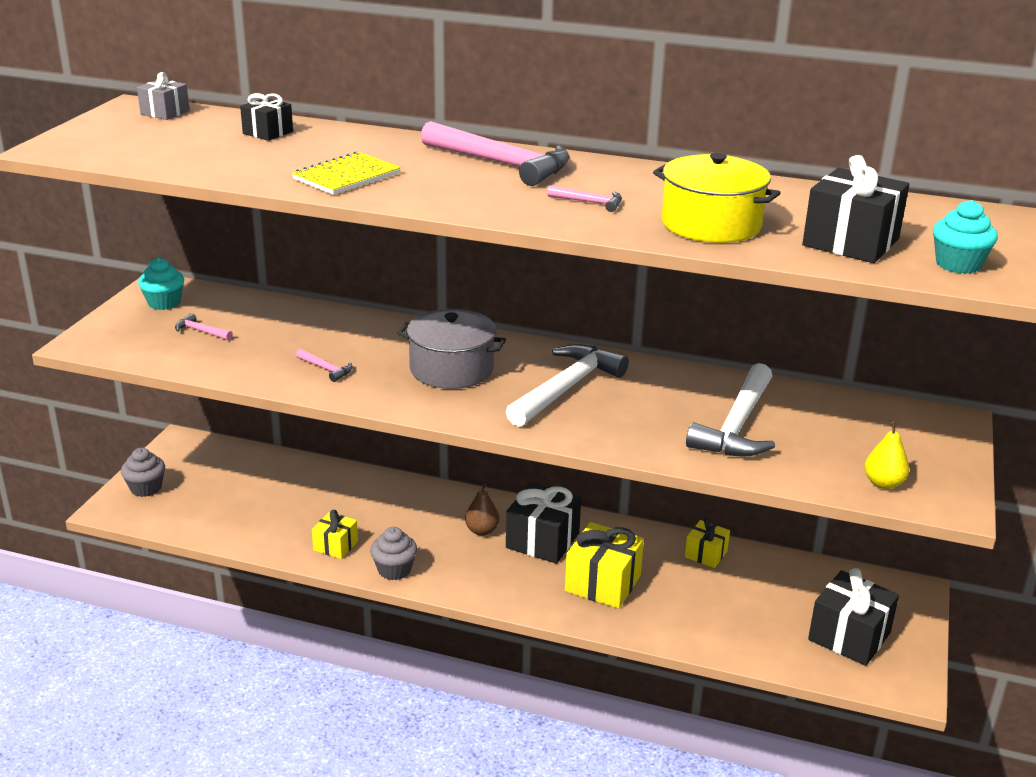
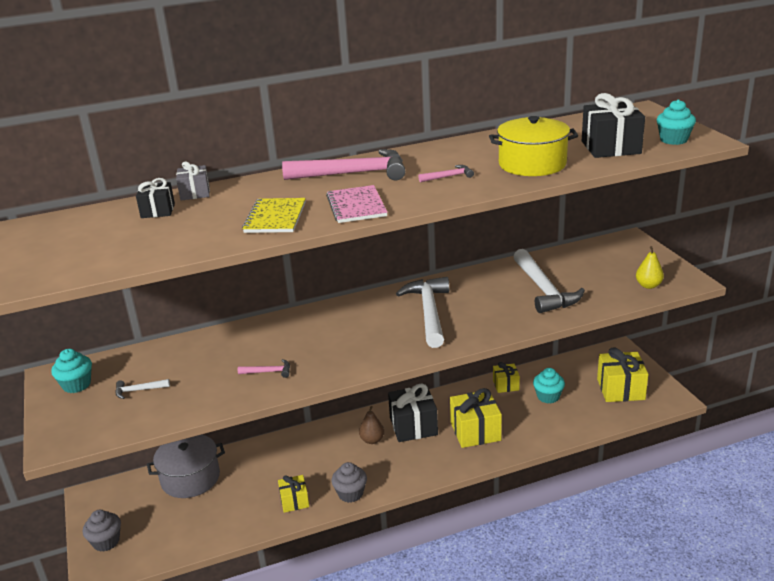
camera: 35 degrees left, 0 degrees up
(165, 112) = (46, 226): grey gift -> grey gift (195, 193)
(201, 331) = (138, 390): pink hammer -> white hammer
(438, 195) = (356, 206): none -> pink notebook
(451, 369) = (347, 333): grey pot -> grey pot (190, 478)
(741, 594) = (548, 396): none -> turquoise cupcake
(849, 636) = (620, 389): black gift -> yellow gift

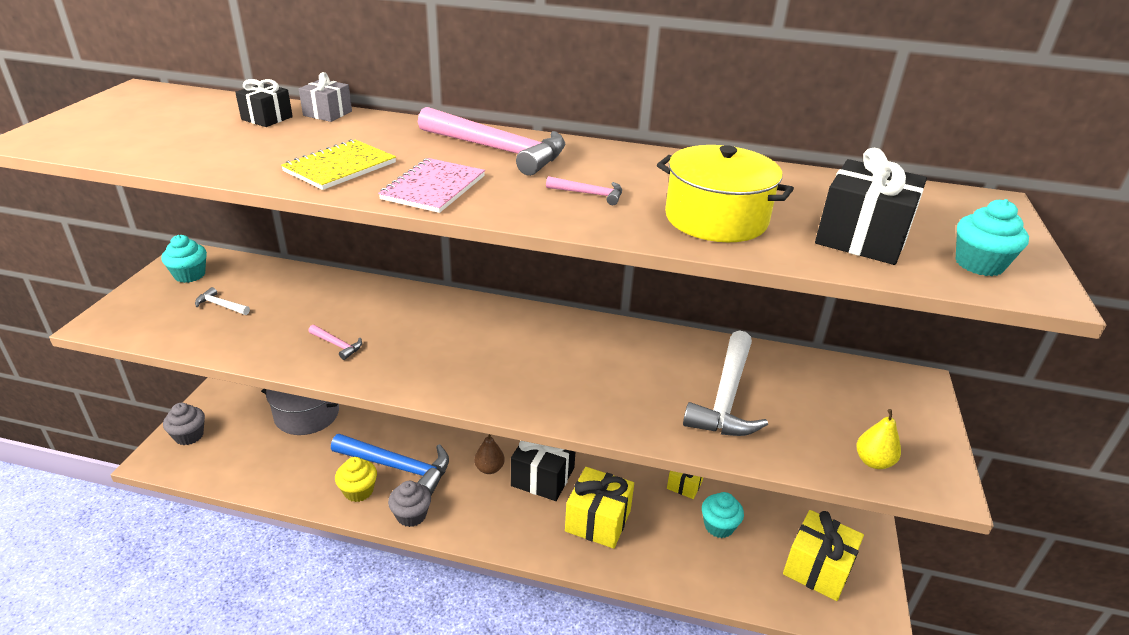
camera: 30 degrees right, 5 degrees up
(294, 501) = (358, 491): yellow gift -> yellow cupcake
(306, 473) = (398, 467): none -> blue hammer
(429, 312) = (564, 359): white hammer -> none

